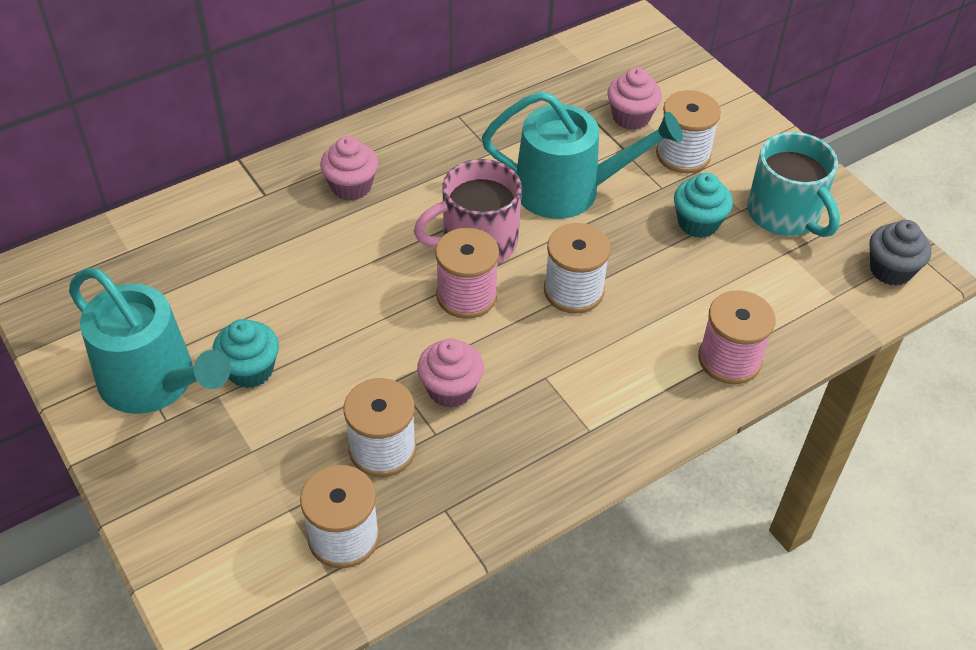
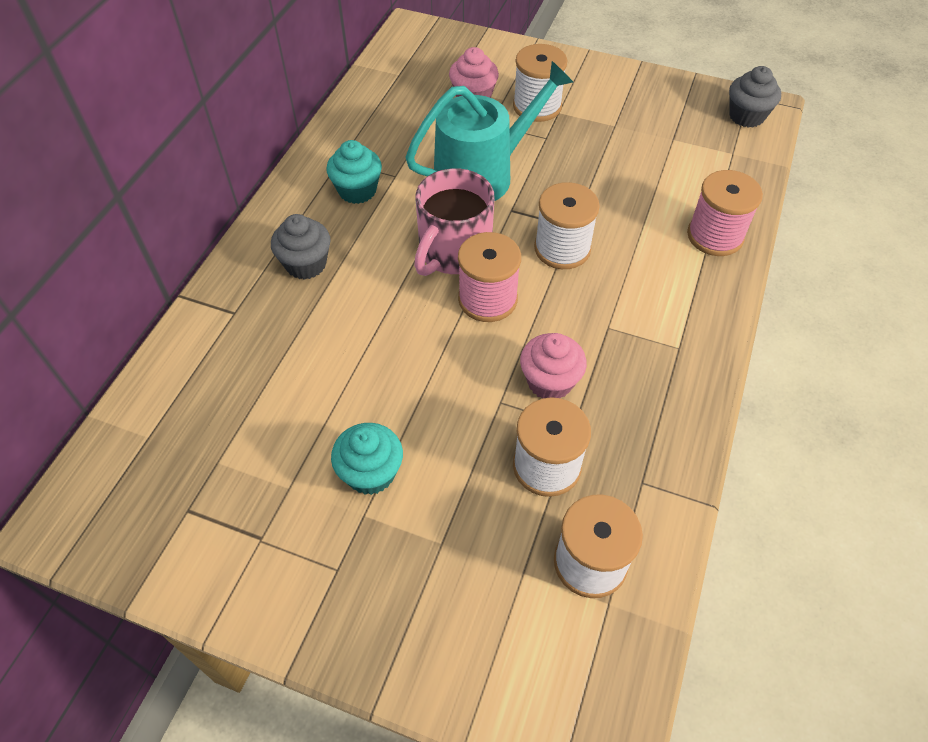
camera: 35 degrees left, 5 degrees up
(155, 382) = (293, 541): turquoise watering can -> none
(351, 186) = (306, 264): pink cupcake -> grey cupcake
(698, 223) = (596, 150): turquoise cupcake -> turquoise cupcake (357, 190)
(785, 214) = (646, 114): turquoise mug -> none

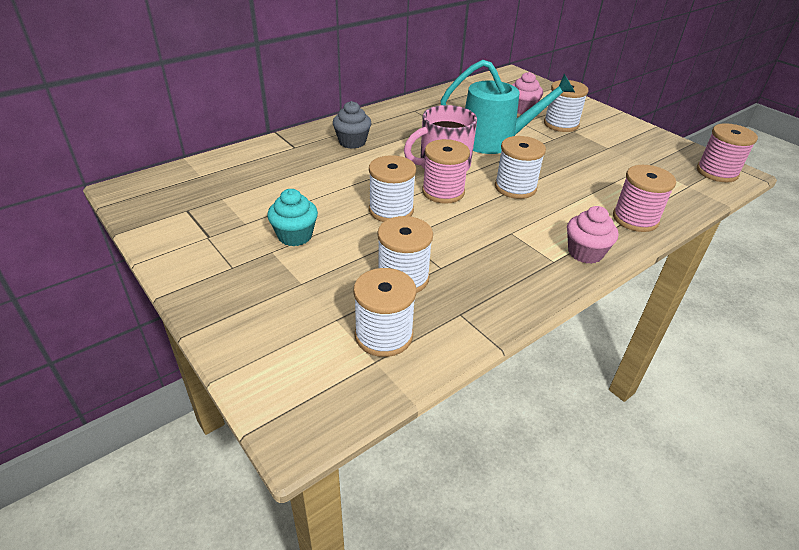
camera: 30 degrees right, 15 degrees down
(357, 190) = (412, 124): turquoise cupcake -> none
(451, 364) = (391, 210): none -> white spool
(549, 382) = (445, 241): pink cupcake -> pink cupcake (585, 253)
(746, 116) = (717, 172): grey cupcake -> pink spool

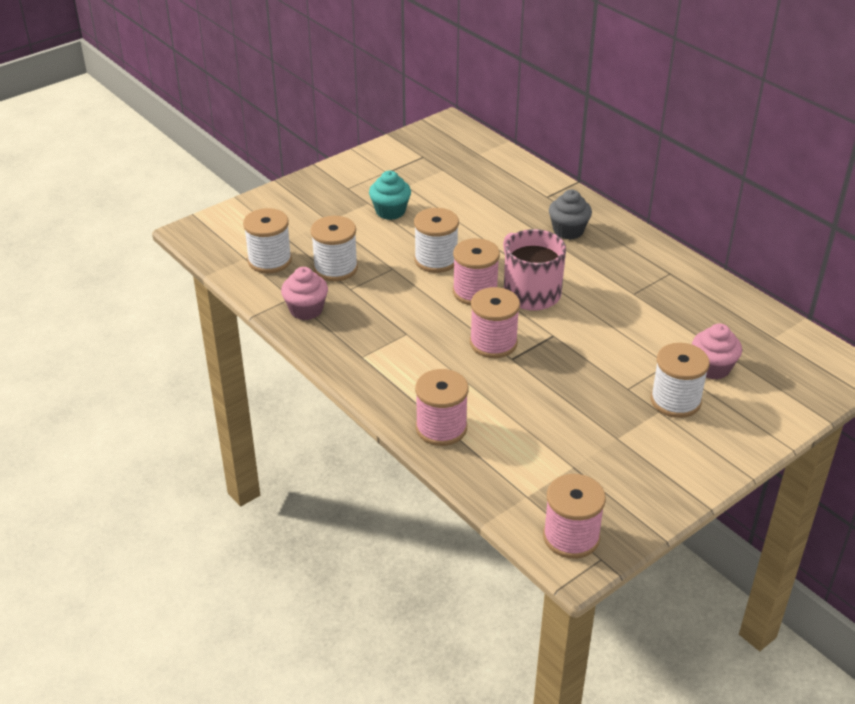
camera: 90 degrees right, 0 degrees up
(495, 141) = (604, 335): turquoise watering can -> none
(515, 187) = (493, 343): white spool -> pink spool
(585, 253) = (376, 379): pink cupcake -> pink cupcake (306, 310)

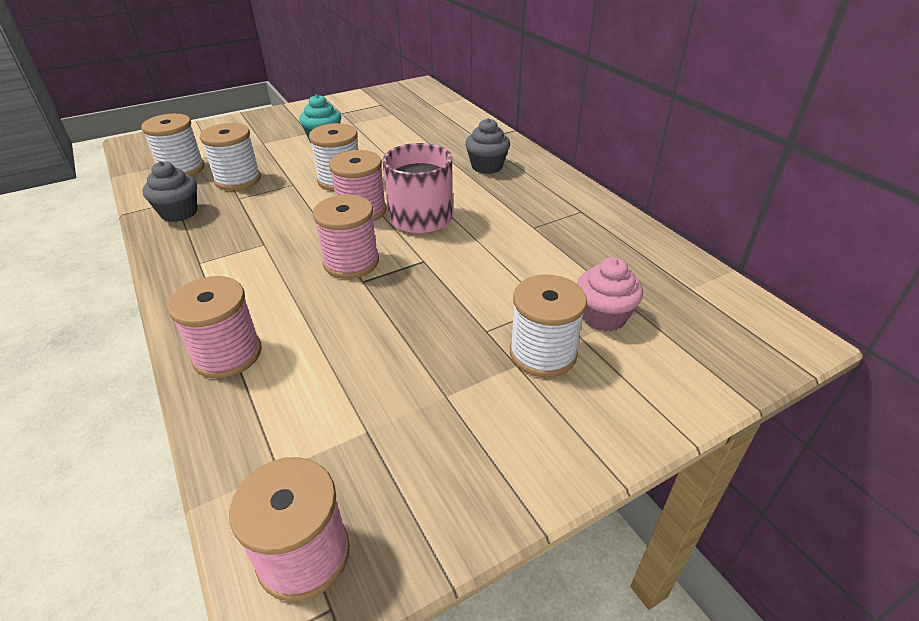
camera: 10 degrees right, 0 degrees up
(306, 310) = (179, 213): pink cupcake -> grey cupcake

